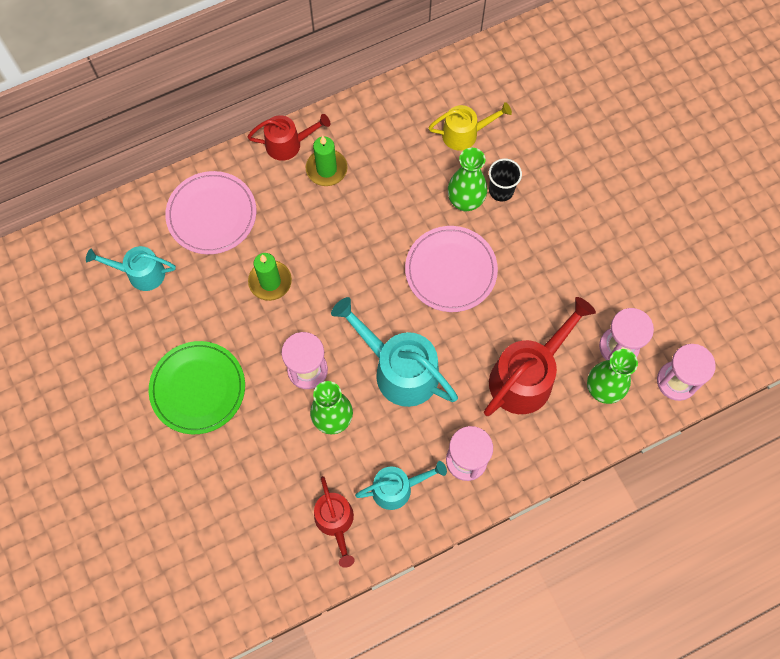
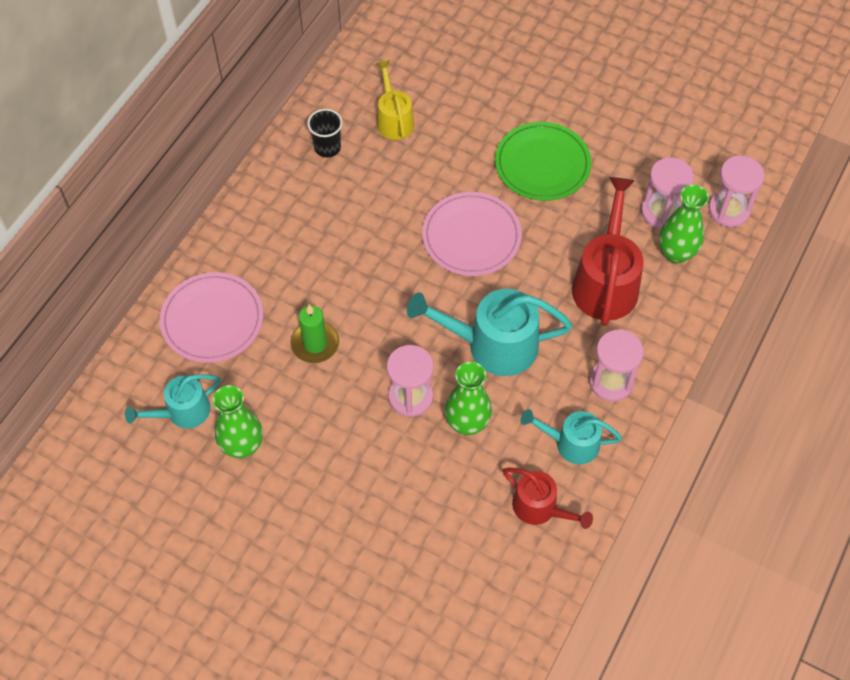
camera: 35 degrees left, 10 degrees down
(198, 388) = (320, 477): green plate -> green plate (542, 164)
(288, 144) = (238, 218): red watering can -> none
(326, 169) = (291, 218): green candle -> none
(397, 488) = (571, 443): turquoise watering can -> turquoise watering can turned 120 degrees counterclockwise
(465, 134) = (394, 119): yellow watering can -> yellow watering can turned 60 degrees counterclockwise
(465, 201) = (438, 174): green vase -> green vase (242, 446)
(501, 190) = (462, 147): black cup -> black cup (327, 147)

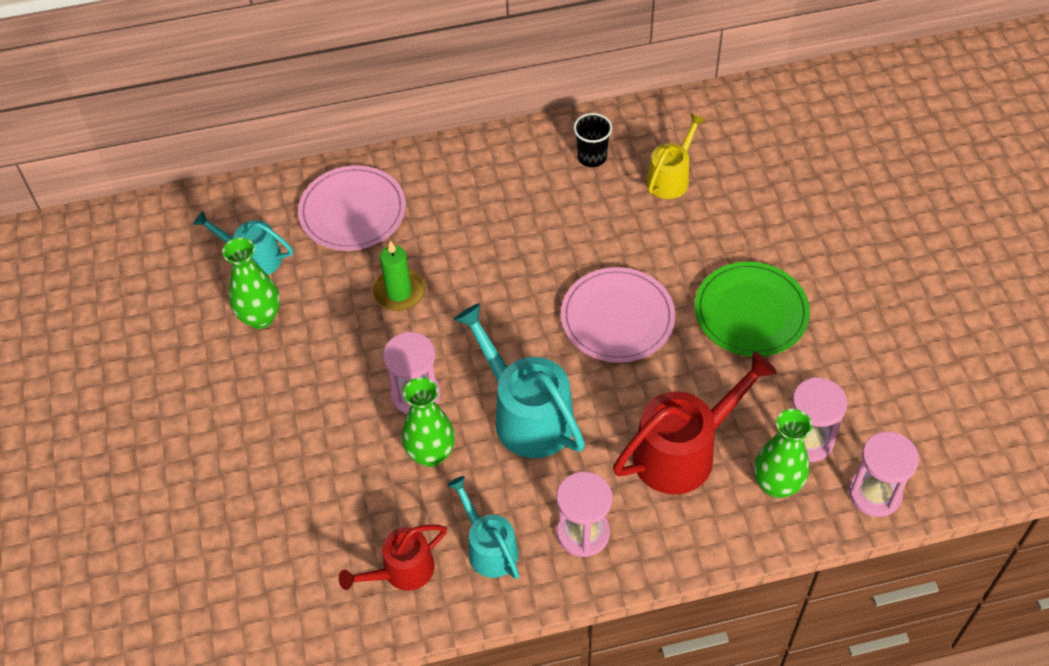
camera: 50 degrees right, 5 degrees down
(540, 508) = (401, 571): red watering can -> red watering can turned 60 degrees clockwise

